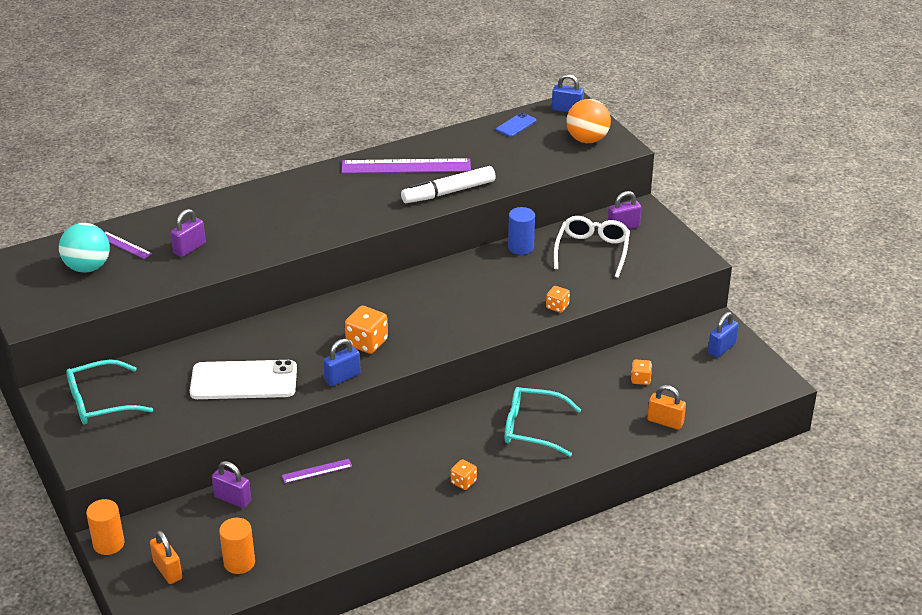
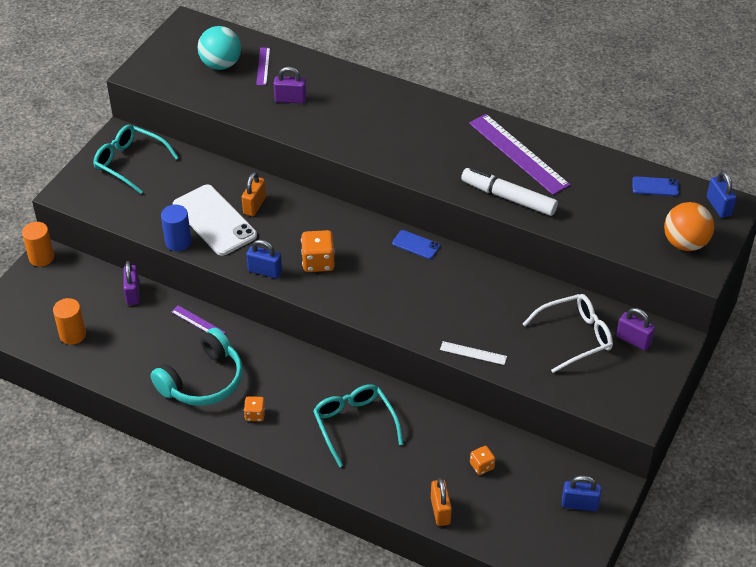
camera: 55 degrees right, 10 degrees up
(167, 570) = (38, 302): orange padlock -> orange padlock (254, 205)
(391, 498) = (203, 381): none -> turquoise headphones
(408, 283) = (416, 245): none -> blue phone
(521, 247) = (532, 287): blue cylinder -> blue cylinder (178, 242)
(557, 306) = (473, 353): orange dice -> white ruler

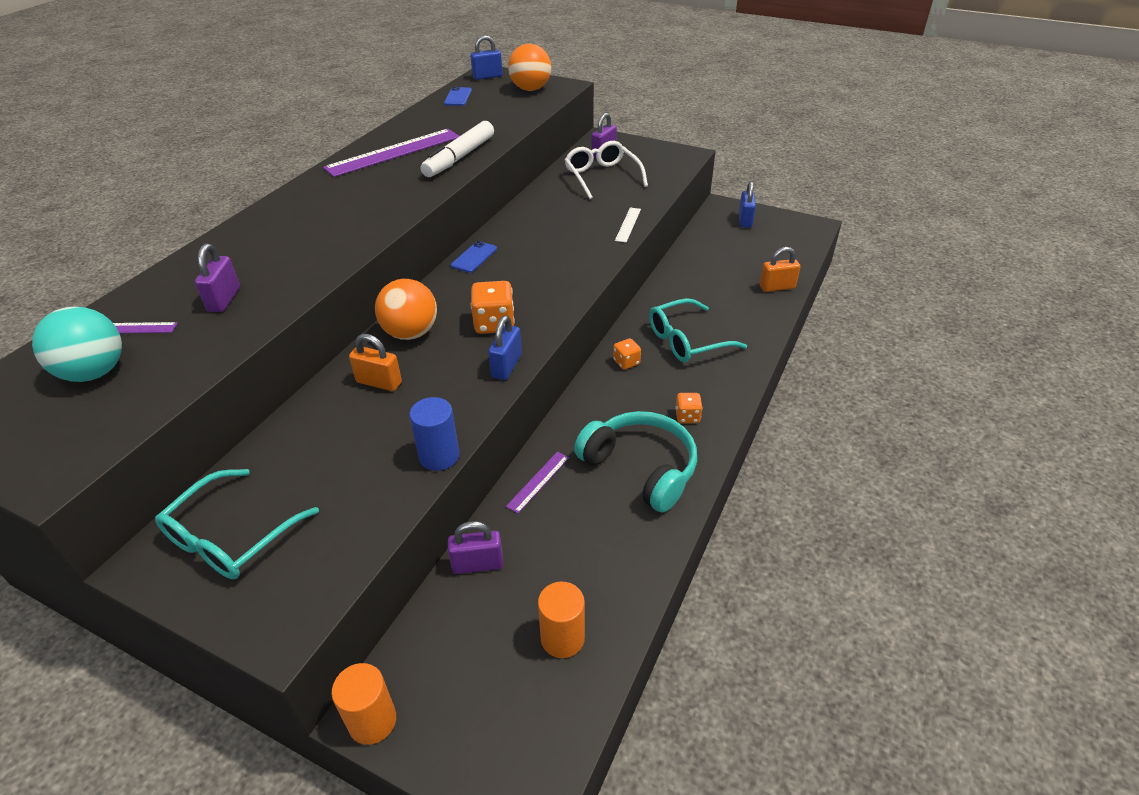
camera: 90 degrees left, 5 degrees down
(214, 220) = (400, 420): white phone -> none
(310, 216) = (411, 333): none -> orange ball
(482, 466) = (719, 265): orange dice -> orange dice (626, 362)

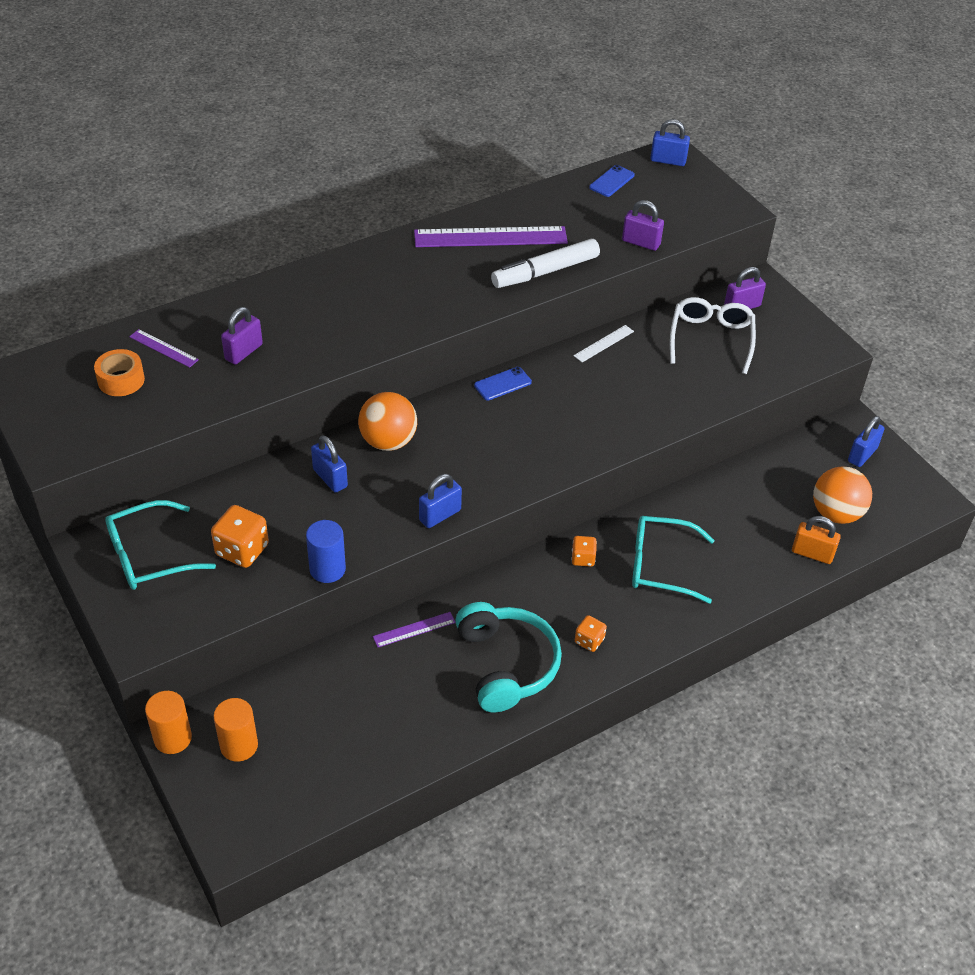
camera: 30 degrees right, 5 degrees up
(94, 372) = (121, 380): turquoise ball -> orange tape
(379, 382) = (330, 478): orange padlock -> blue padlock
(477, 564) = (317, 671): purple padlock -> purple padlock (641, 242)
(494, 323) = (463, 467): orange dice -> orange dice (242, 550)
(530, 89) = (697, 200): orange ball -> orange ball (836, 513)
(562, 638) = (334, 760): orange cylinder -> orange cylinder (239, 745)
(628, 224) = (681, 414): white ruler -> white ruler (603, 343)

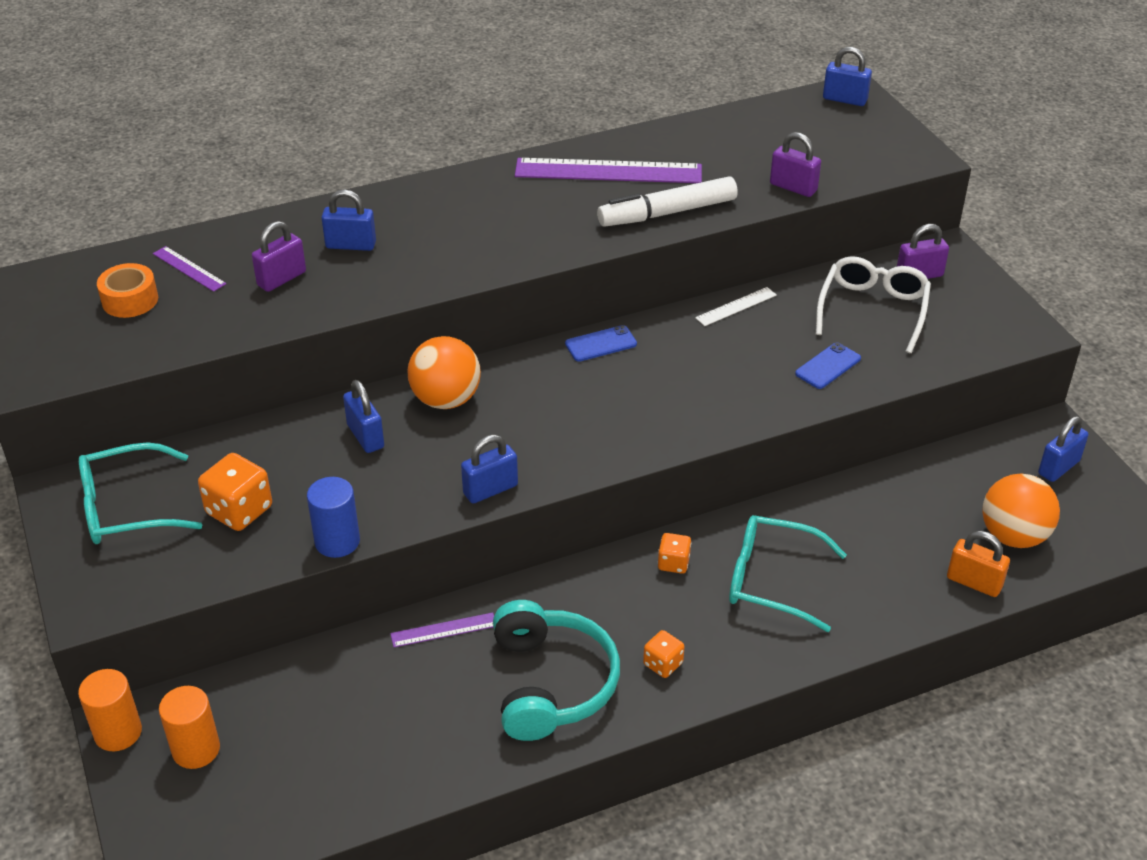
camera: 10 degrees right, 5 degrees down
(294, 318) = (351, 245): none -> blue padlock
(612, 181) = (770, 118): blue phone -> blue phone (828, 366)

